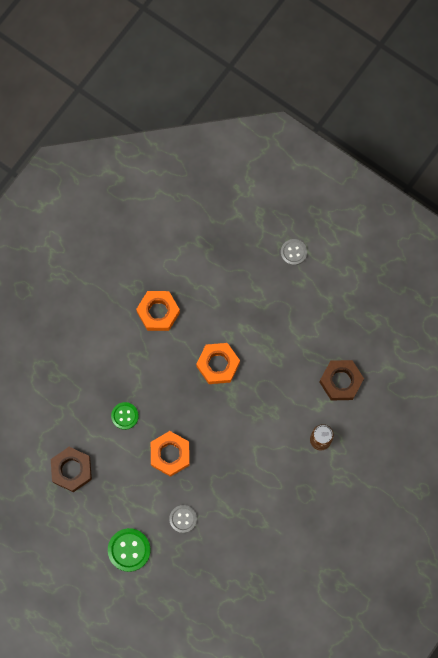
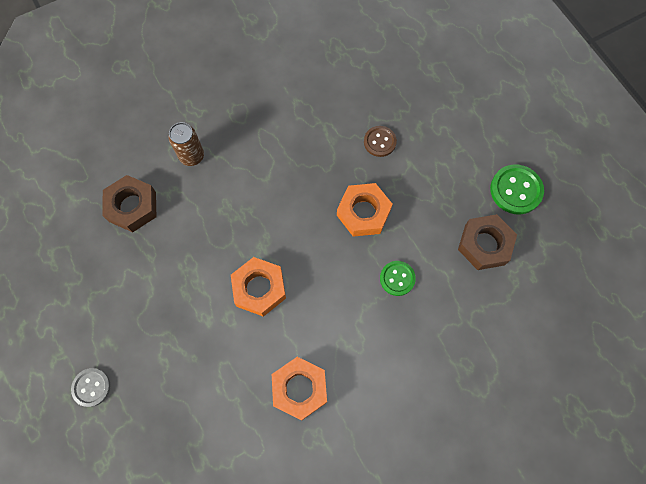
camera: 155 degrees left, 5 degrees down
(129, 550) = (451, 136): green button -> green button (516, 190)
(183, 519) = (379, 142): grey button -> brown button

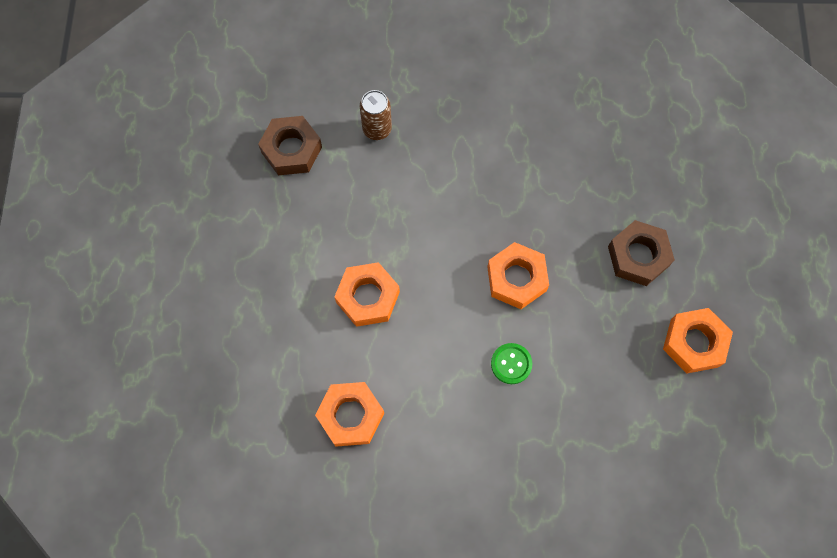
camera: 30 degrees right, 0 degrees up
(91, 387) = (160, 303): grey button -> none
(379, 142) = (578, 214): brown button -> none
(484, 245) = (624, 380): brown nut -> brown nut (638, 256)
(516, 190) = (694, 343): green button -> orange nut

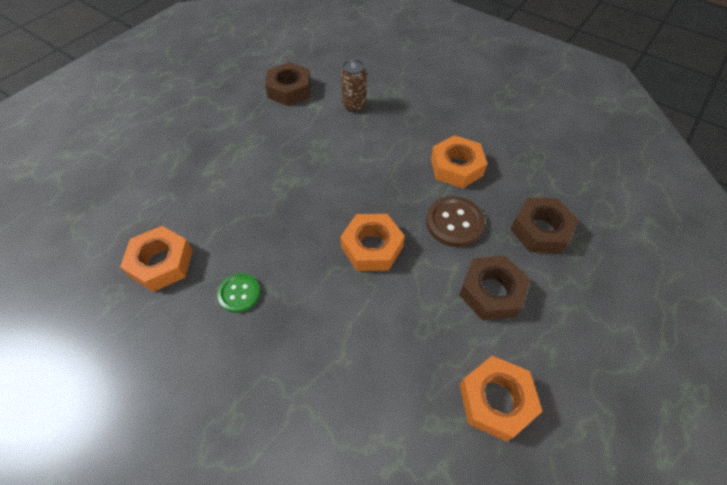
camera: 35 degrees right, 15 degrees down
(367, 297) = (252, 194): orange nut -> orange nut (456, 167)
(511, 364) = (313, 306): green button -> green button (239, 293)
(567, 208) = (454, 223): none -> brown button
(641, 170) = (540, 230): none -> brown nut

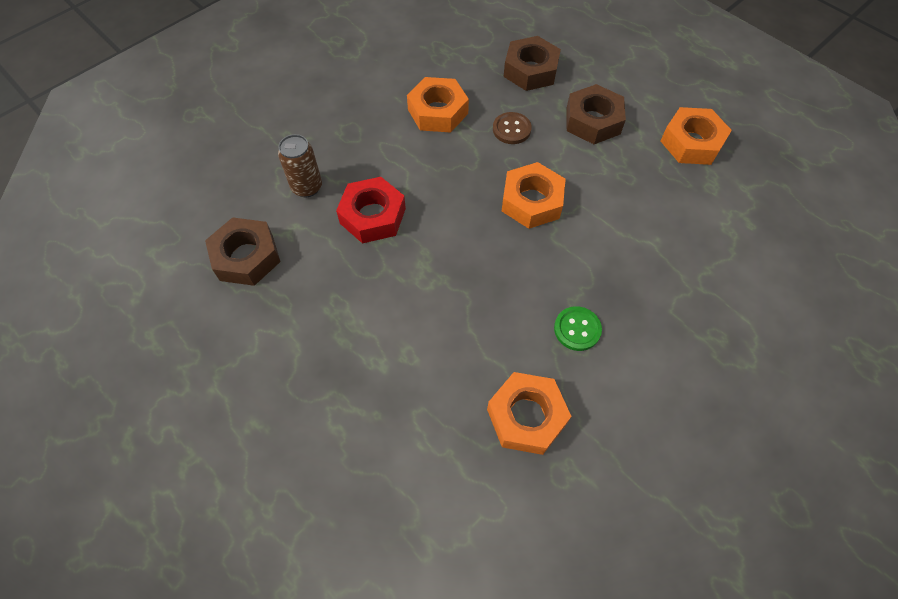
camera: 80 degrees left, 5 degrees up
(335, 145) = (372, 216): none -> red nut
(454, 223) = (511, 129): brown button -> brown button, size x0.65

